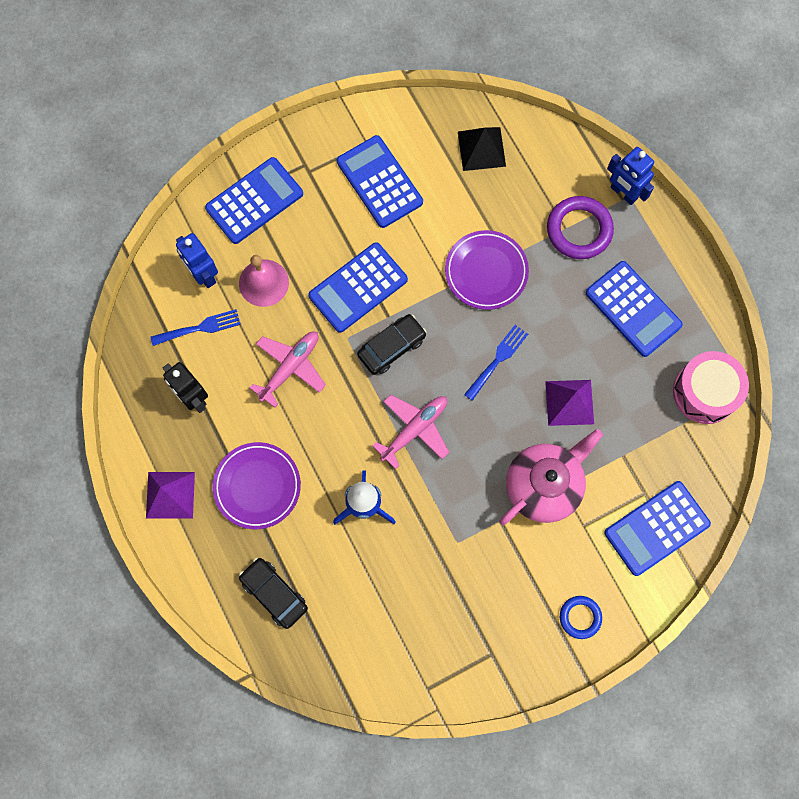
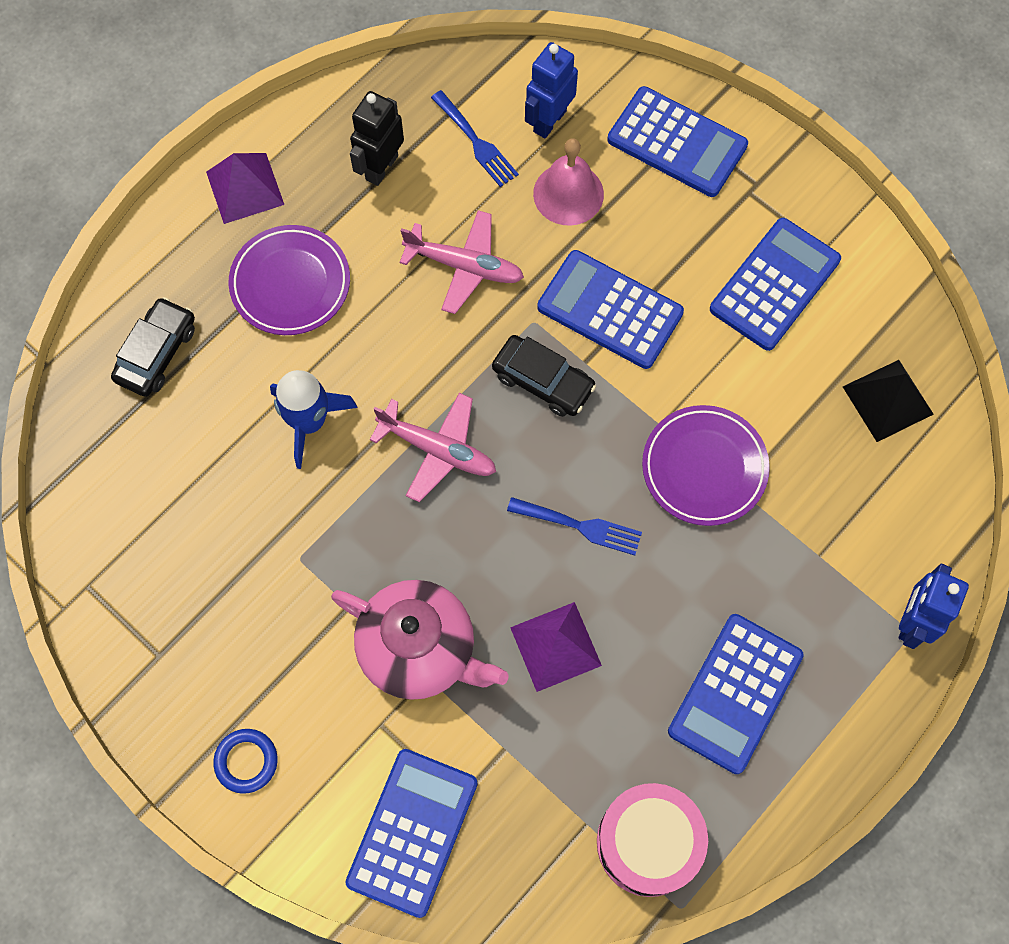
camera: 70 degrees right, 5 degrees down
(579, 230) = (825, 576): purple ring -> none
(656, 528) = (412, 832): blue calculator -> blue calculator turned 75 degrees clockwise

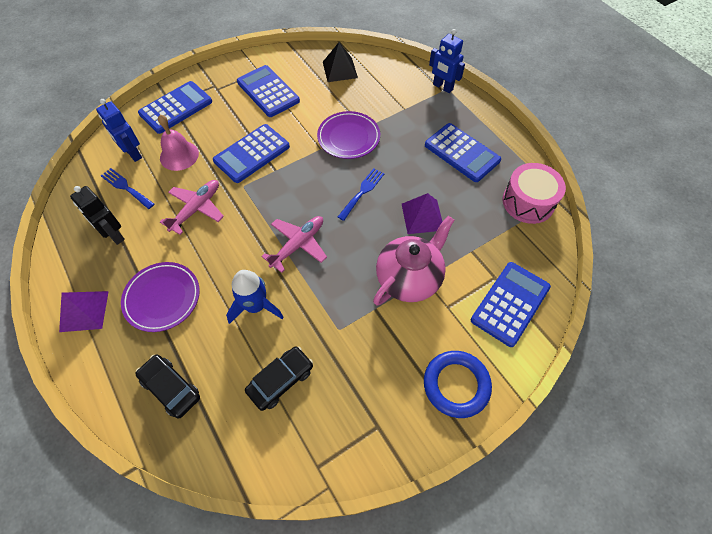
camera: 75 degrees left, 10 degrees down
(246, 761) = (456, 385): blue ring -> blue ring, size x1.70
(412, 832) = (510, 304): blue calculator -> blue calculator turned 90 degrees clockwise
(476, 142) = (126, 187): blue fork -> blue fork turned 120 degrees counterclockwise
(543, 381) = (278, 189): black car -> black car (281, 380)

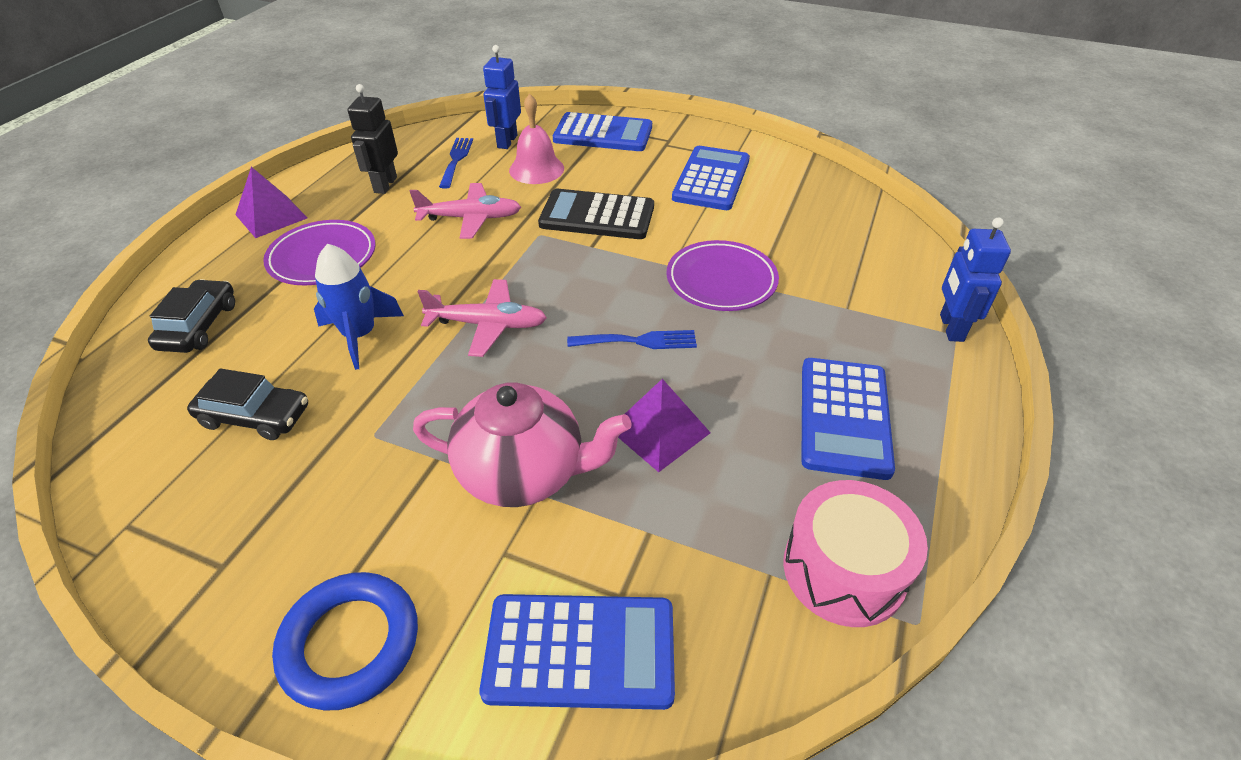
camera: 55 degrees right, 15 degrees down
(252, 154) = (597, 216): blue calculator -> black calculator
(340, 69) = (832, 214): black pyramid -> none

